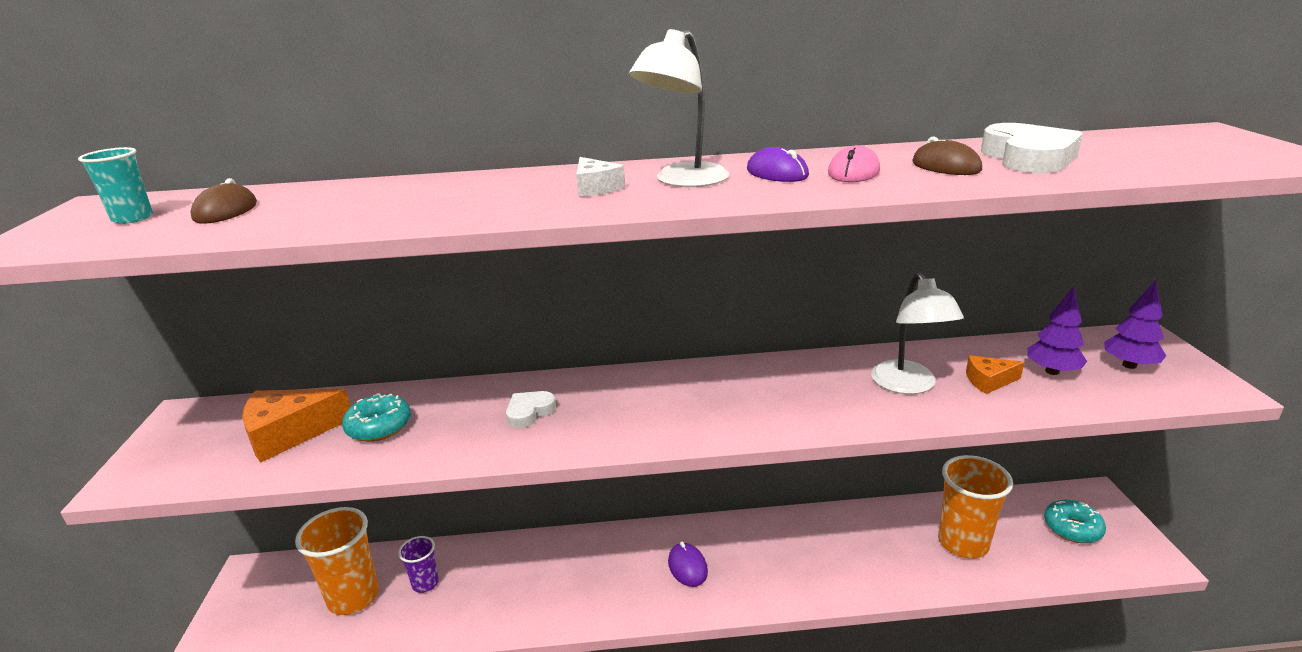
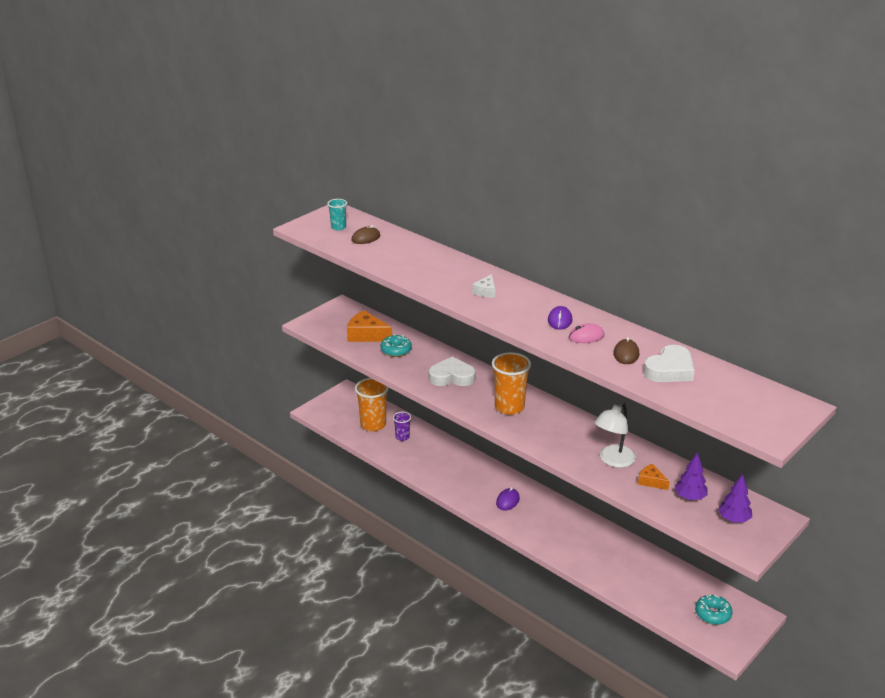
camera: 45 degrees right, 5 degrees up
(529, 412) = (451, 377): white heart -> white heart, size x1.70
(683, 181) = (519, 305): white lamp -> none
(963, 543) = (645, 579): orange cup -> orange cup (509, 407)

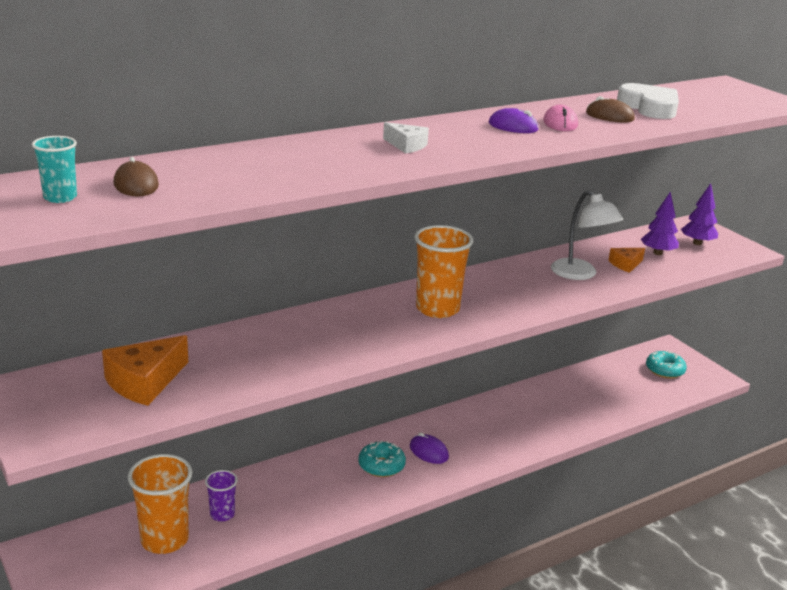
camera: 75 degrees left, 5 degrees down
(396, 350) = (220, 364): turquoise donut -> turquoise donut (381, 466)
(451, 377) = (333, 333): white heart -> none

